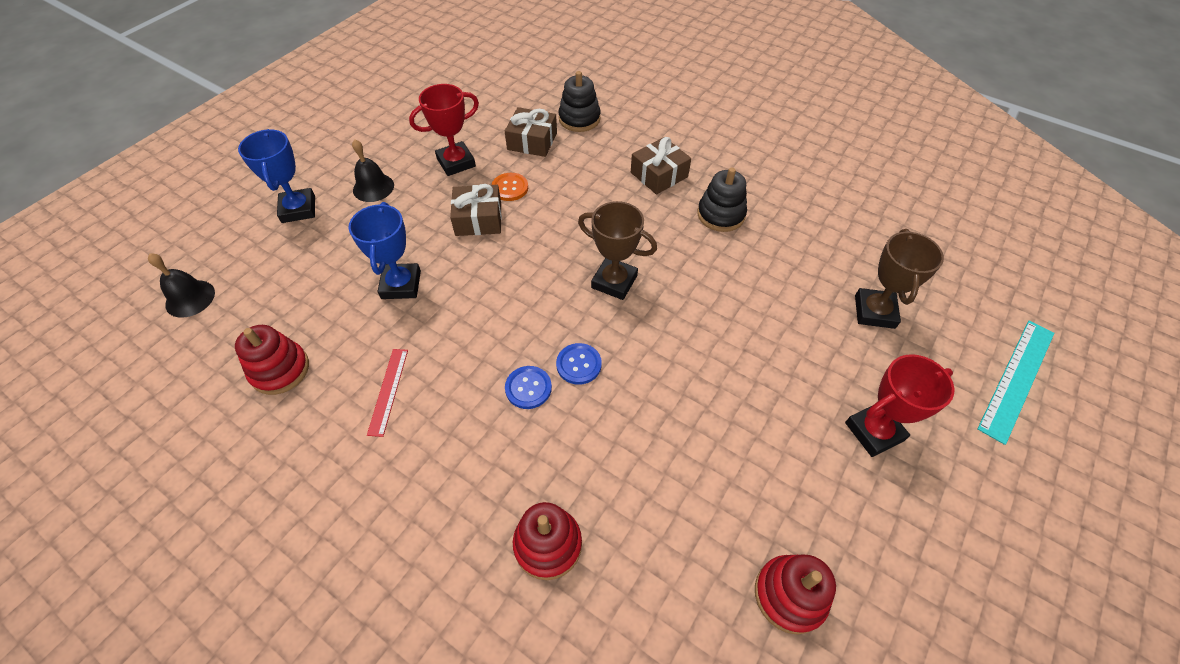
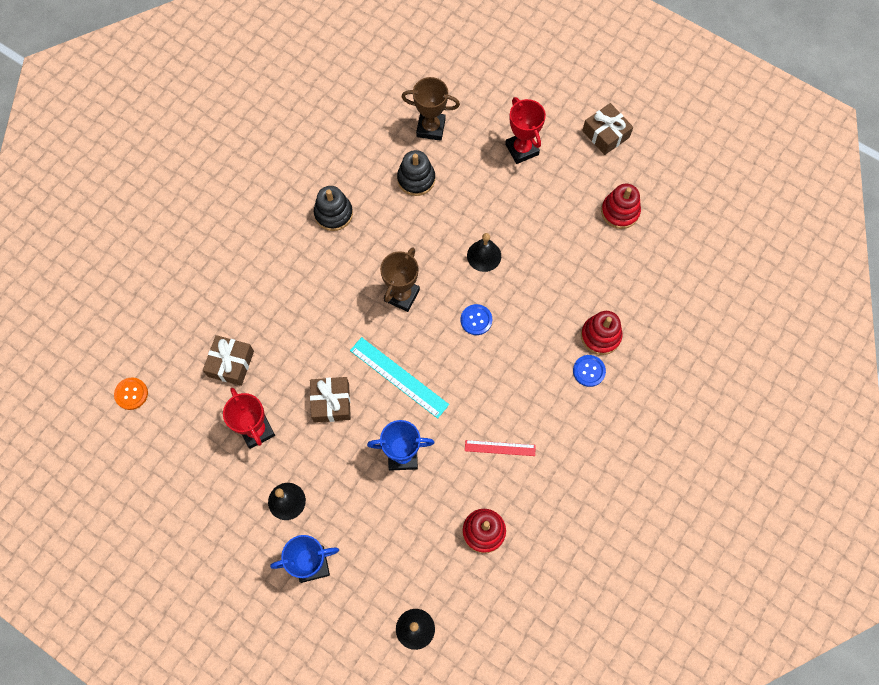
camera: 90 degrees left, 15 degrees up
(510, 188) = (293, 379): orange button -> orange button (131, 394)
(528, 388) = (495, 353): blue button -> blue button (589, 371)
(579, 119) = (201, 322): black stacking toy -> black stacking toy (416, 179)
(659, 175) = (283, 257): brown gift -> brown gift (605, 134)
(679, 375) = (484, 256): none -> black bell
(1016, 379) = (483, 62): turquoise ruler -> turquoise ruler (398, 377)

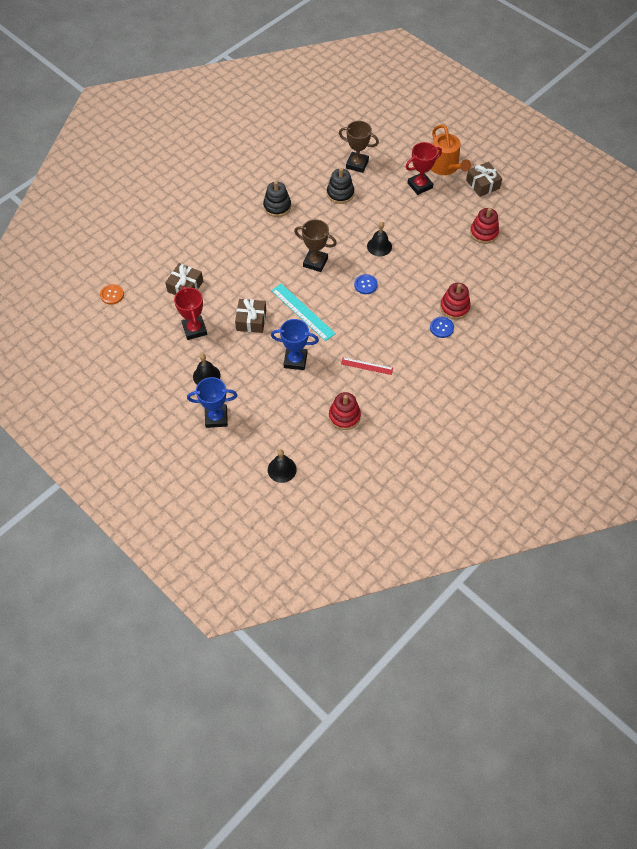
camera: 10 degrees right, 10 degrees down
(402, 295) = (315, 262): brown trophy -> brown trophy turned 75 degrees clockwise
(522, 149) = (420, 185): red trophy -> red trophy turned 75 degrees clockwise
(551, 114) = (445, 167): none -> orange watering can

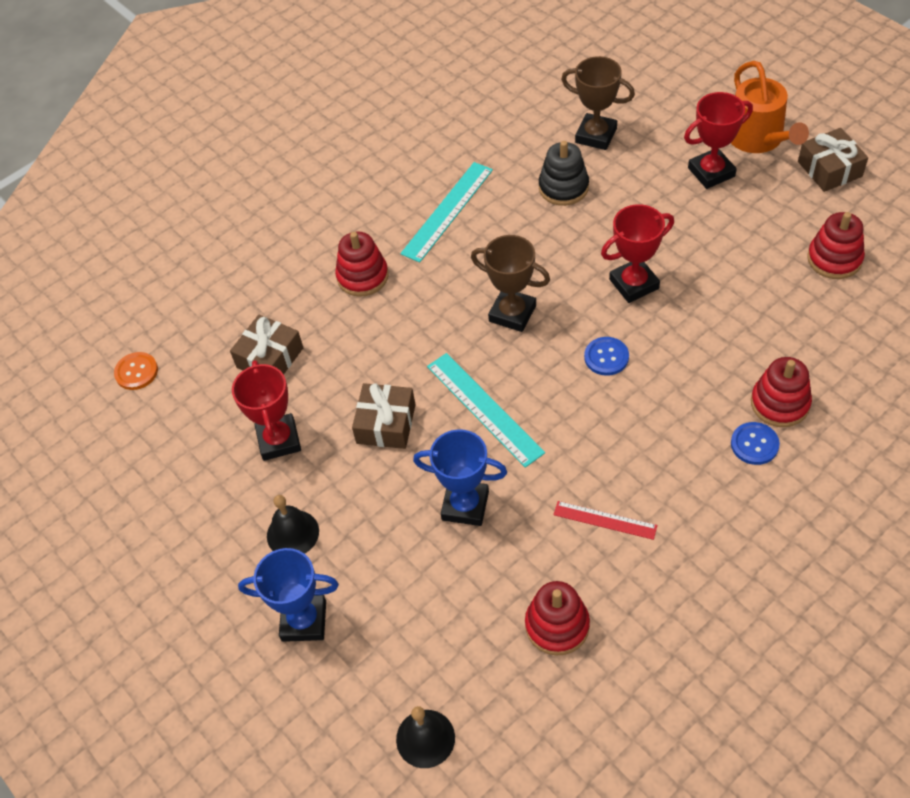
camera: 10 degrees right, 5 degrees down
(232, 242) = (362, 276): none -> red stacking toy
(277, 206) = (448, 211): black stacking toy -> turquoise ruler
(379, 246) = (634, 284): black bell -> red trophy

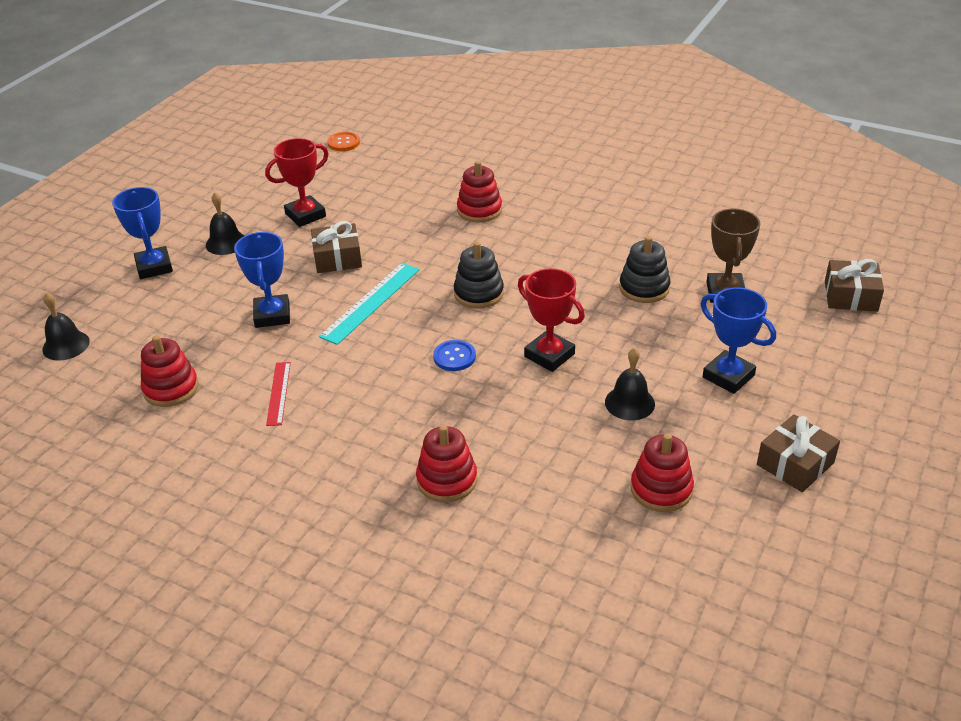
camera: 65 degrees right, 15 degrees down
(270, 358) = (379, 191): brown gift -> brown gift (850, 296)
(448, 211) = (575, 233): turquoise ruler -> none
(512, 313) = (478, 293): brown trophy -> black stacking toy
(711, 172) = (728, 376): red trophy -> blue trophy
(721, 247) = (629, 403): none -> black bell
(754, 444) = (390, 471): blue button -> none
(758, 138) = (802, 401): orange watering can -> none

